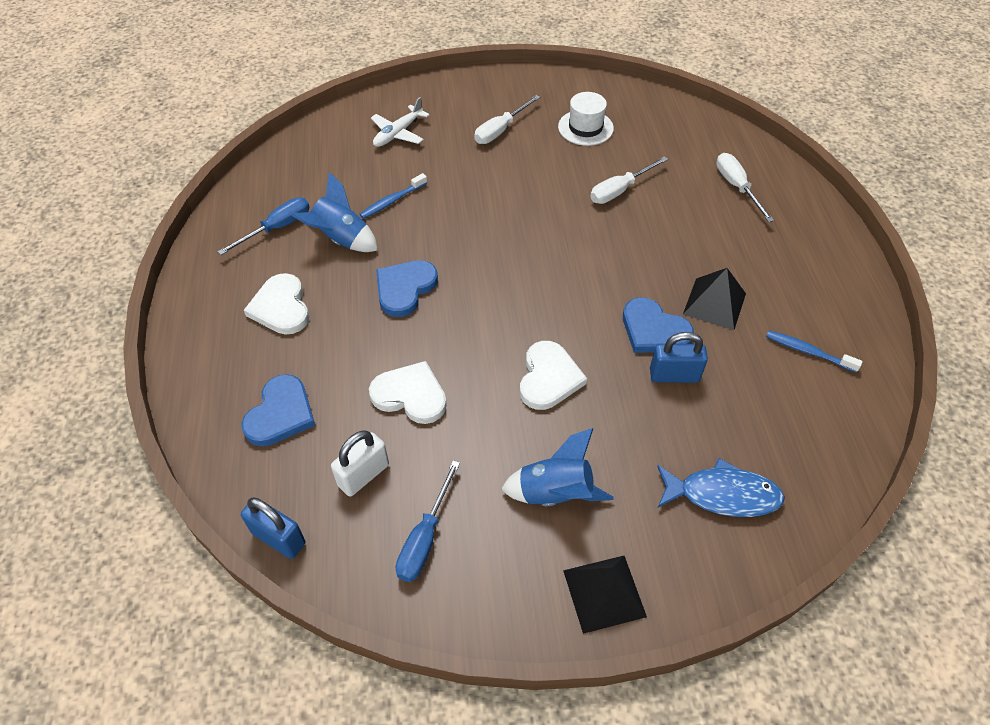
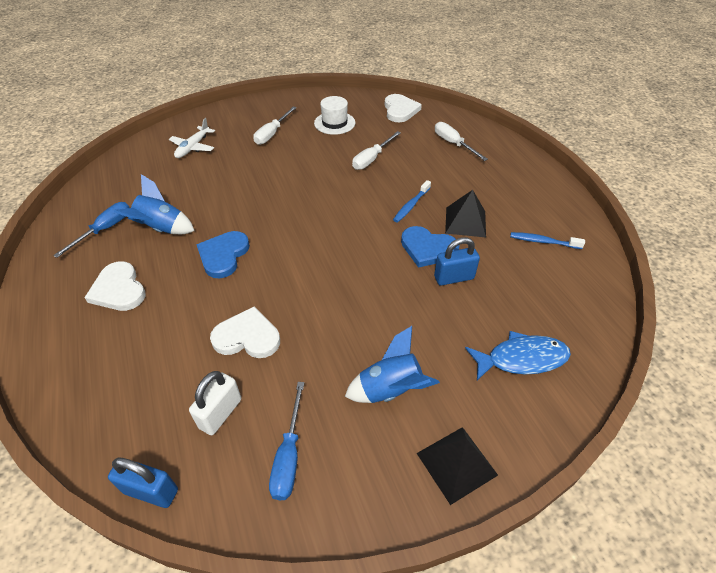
camera: 15 degrees left, 5 degrees down
(280, 414) = (133, 377): blue heart -> none
(392, 201) = (198, 194): blue toothbrush -> blue toothbrush (411, 205)
(549, 378) = (358, 299): white heart -> white heart (400, 110)

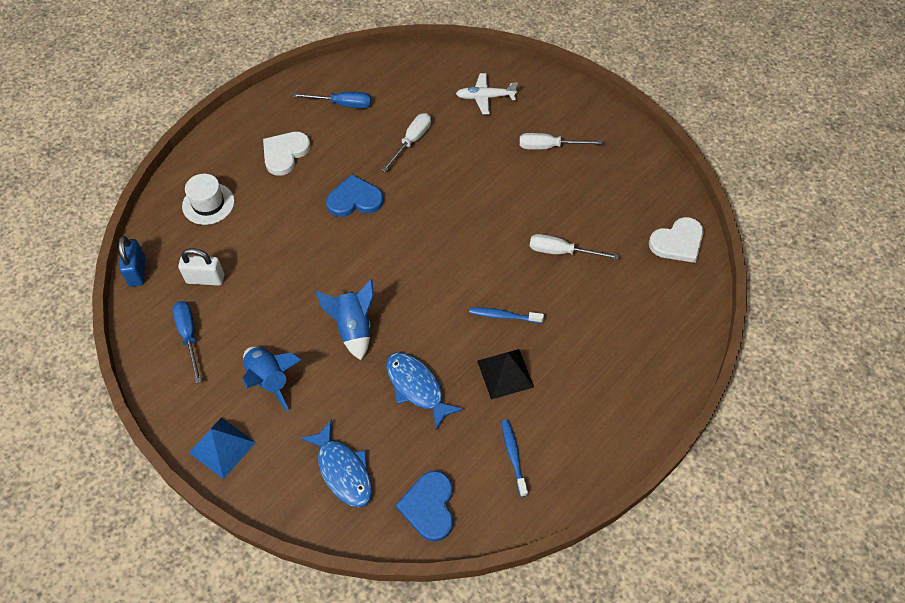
camera: 65 degrees right, 10 degrees up
(161, 228) = (363, 140): blue rocket -> blue rocket (353, 328)
(247, 337) = (277, 261): white heart -> none
(289, 455) = (189, 336): blue screwdriver -> blue screwdriver turned 90 degrees clockwise
(334, 123) = (606, 191): white hat -> white hat (208, 204)
(428, 248) = (446, 352): blue heart -> blue heart (429, 507)
(453, 144) = (642, 320): white screwdriver -> white screwdriver (411, 141)
(454, 278) = (417, 387): blue padlock -> blue fish
(456, 464) = (222, 447): black pyramid -> blue pyramid

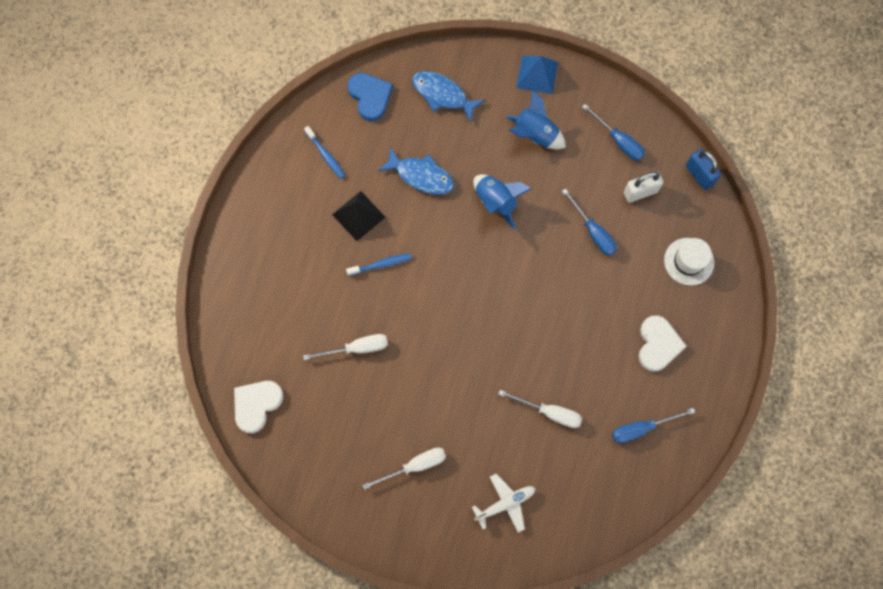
camera: 155 degrees right, 15 degrees up
(276, 262) = (593, 232): none -> blue screwdriver
(355, 199) = (564, 322): blue heart -> none
(411, 141) = (549, 412): white screwdriver -> white screwdriver turned 75 degrees counterclockwise

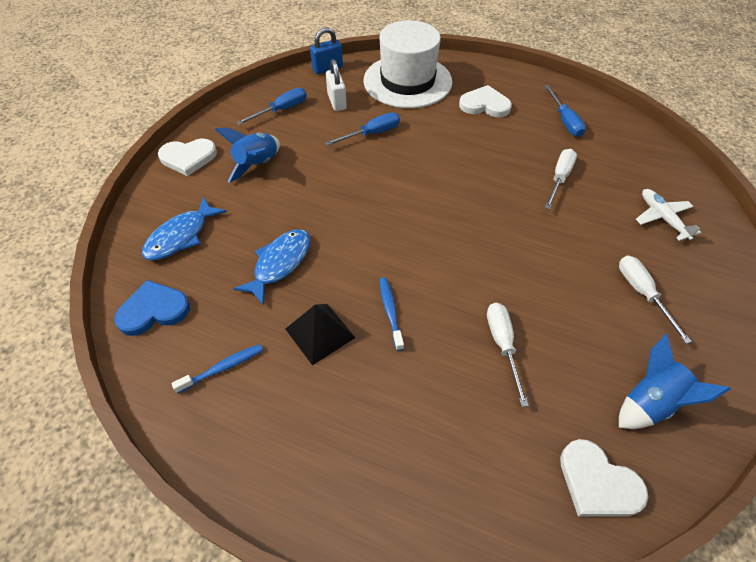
camera: 85 degrees left, 20 degrees down
(496, 202) = (327, 200): blue rocket -> blue rocket (650, 402)
(537, 74) = (188, 158): blue pyramid -> white heart
(689, 261) = (407, 81): white hat -> white hat, size x1.99

